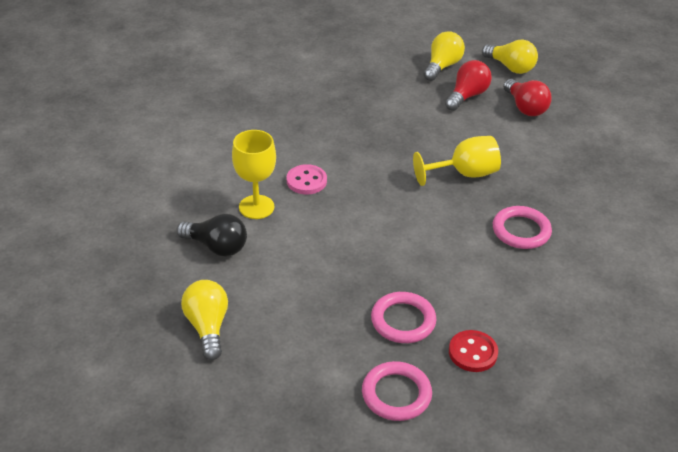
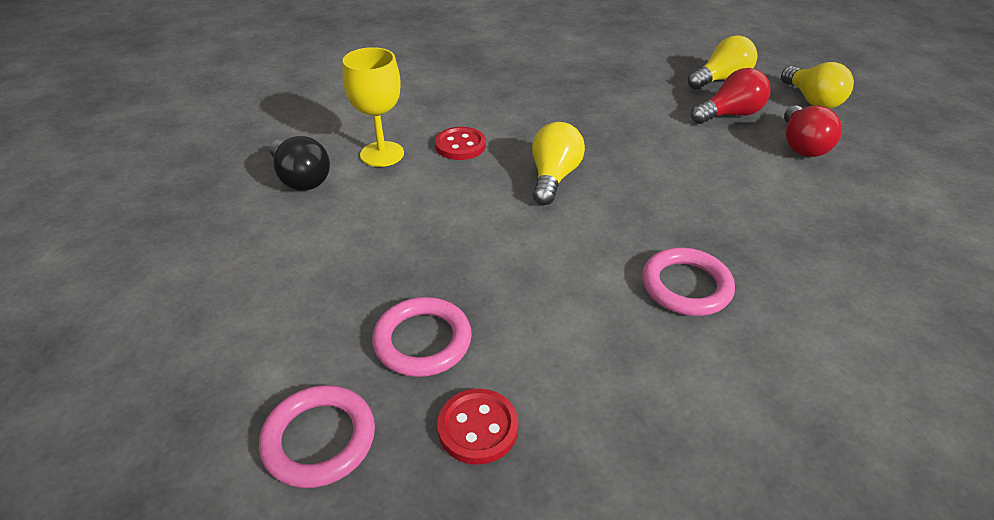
camera: 30 degrees right, 0 degrees up
(207, 327) = (201, 256): yellow light bulb -> yellow light bulb (553, 177)
(306, 181) = (460, 145): pink button -> red button
(464, 174) = (658, 194): yellow goblet -> none

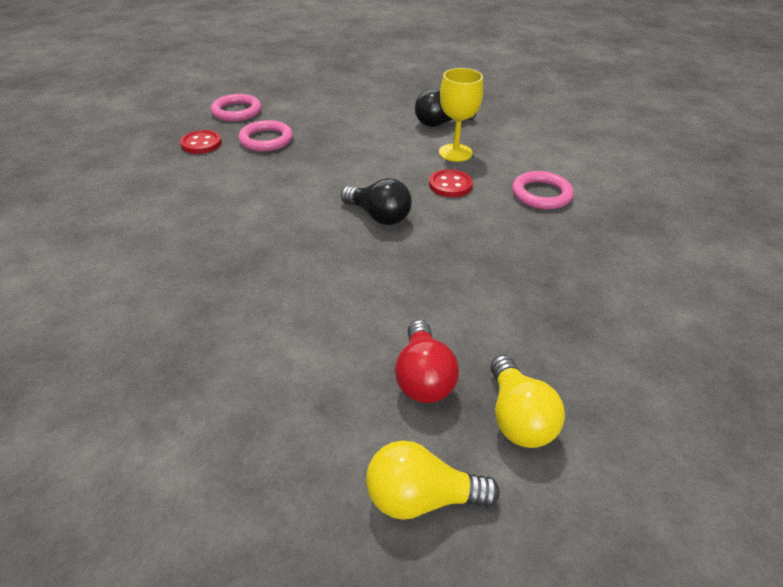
camera: 110 degrees right, 0 degrees up
(553, 177) = (378, 216): yellow light bulb -> black light bulb
(686, 286) = (217, 234): pink ring -> pink ring (541, 194)
(801, 145) = (326, 408): red light bulb -> none

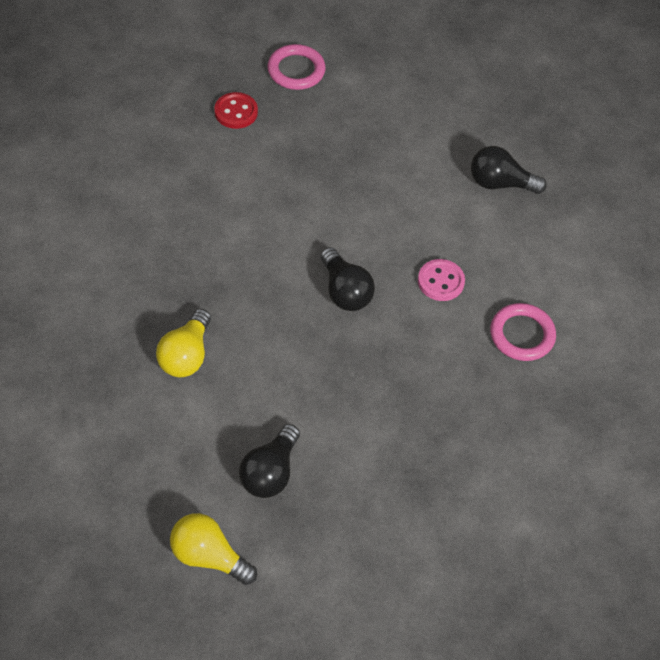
camera: 25 degrees right, 15 degrees up
(266, 140) = (301, 132): pink ring -> none
(423, 377) = (270, 472): red light bulb -> black light bulb
(450, 185) = (440, 281): red button -> pink button
(455, 153) = (481, 237): yellow goblet -> none
(518, 417) = (314, 537): yellow light bulb -> yellow light bulb (186, 355)

